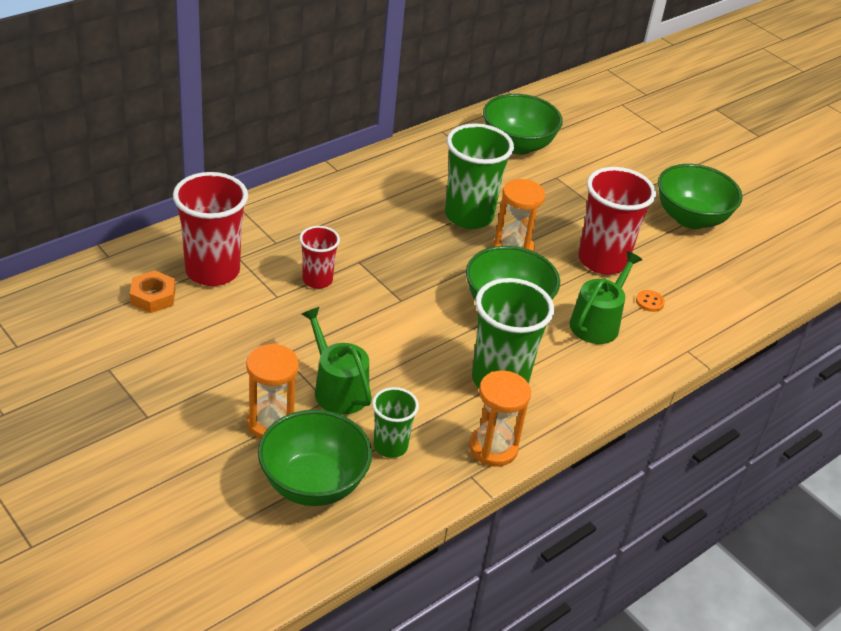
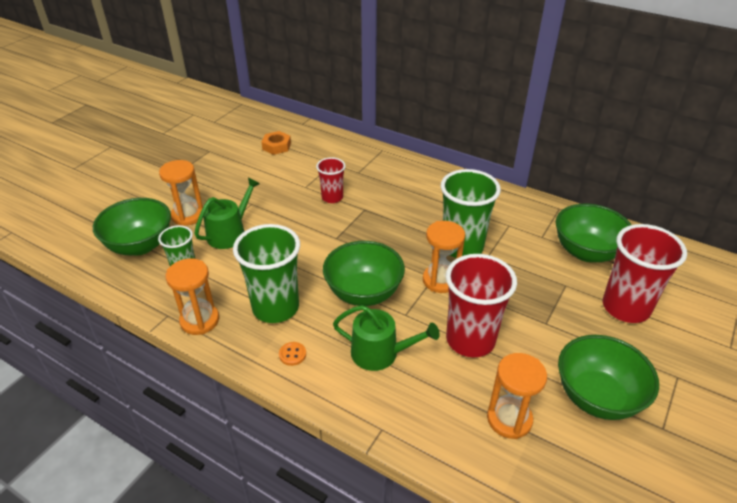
camera: 75 degrees right, 0 degrees up
(212, 271) = (313, 158): red cup -> red cup (625, 307)
(649, 302) = (434, 386): orange button -> orange button (292, 354)
(698, 273) = (509, 419): none -> orange hourglass

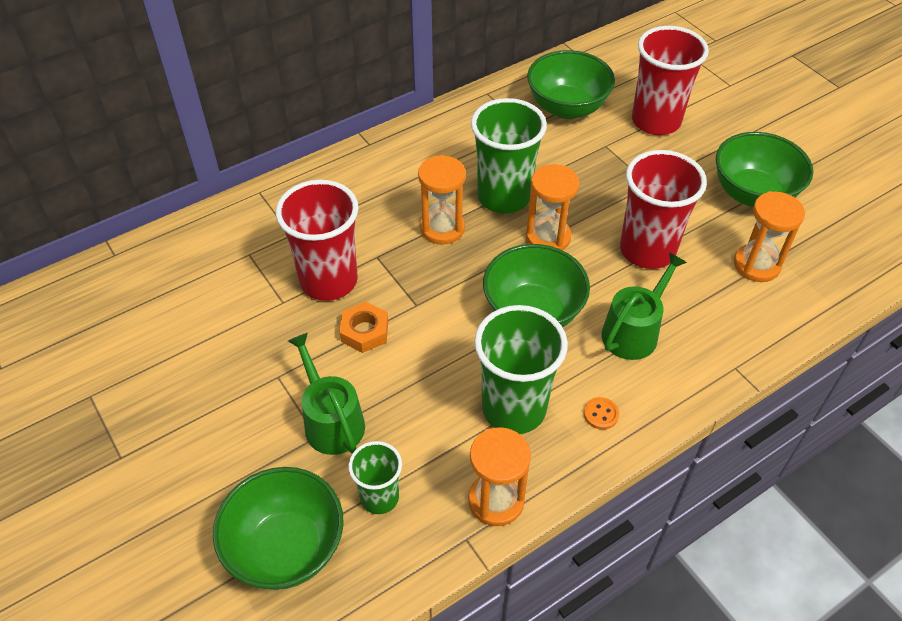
camera: 65 degrees left, 10 degrees up
(188, 215) = (252, 466): orange hourglass -> orange hourglass (442, 228)
(276, 146) = (151, 304): orange nut -> orange nut (364, 331)
(332, 197) = (329, 281): red cup -> red cup, size x1.78

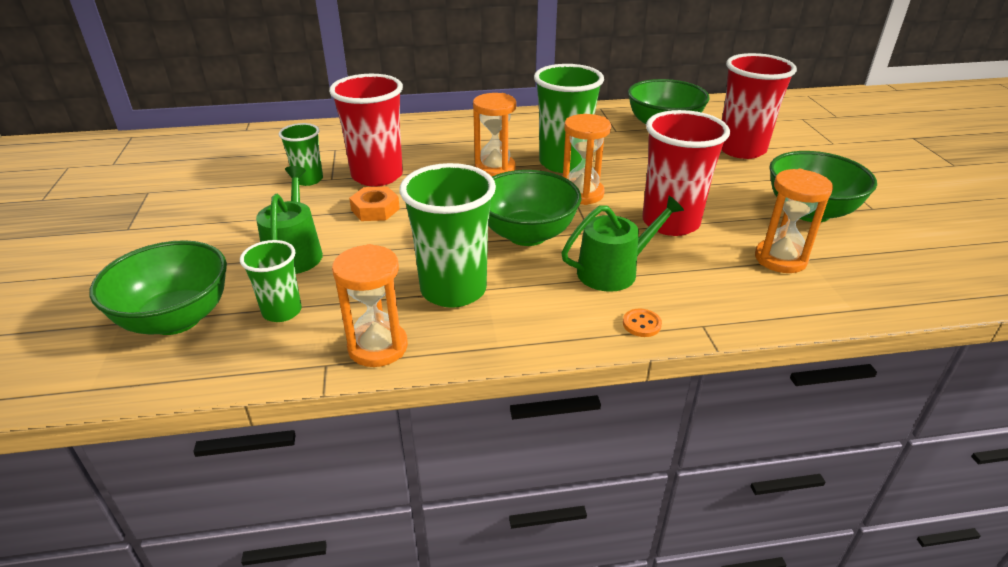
camera: 25 degrees right, 15 degrees down
(259, 312) = (308, 180): none -> green cup
(601, 414) = (532, 318): orange button -> orange button (641, 324)

